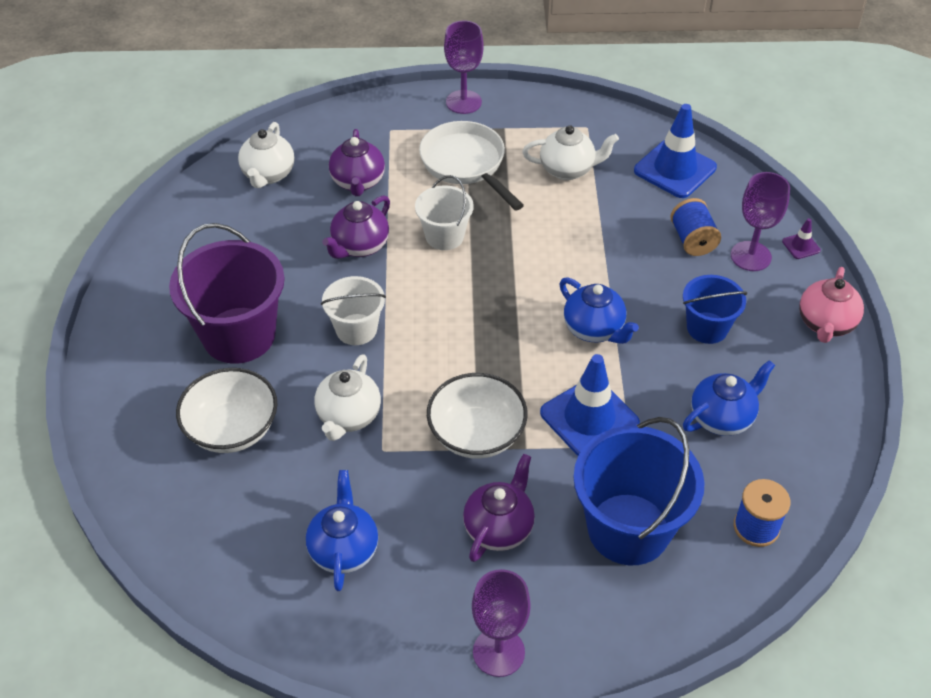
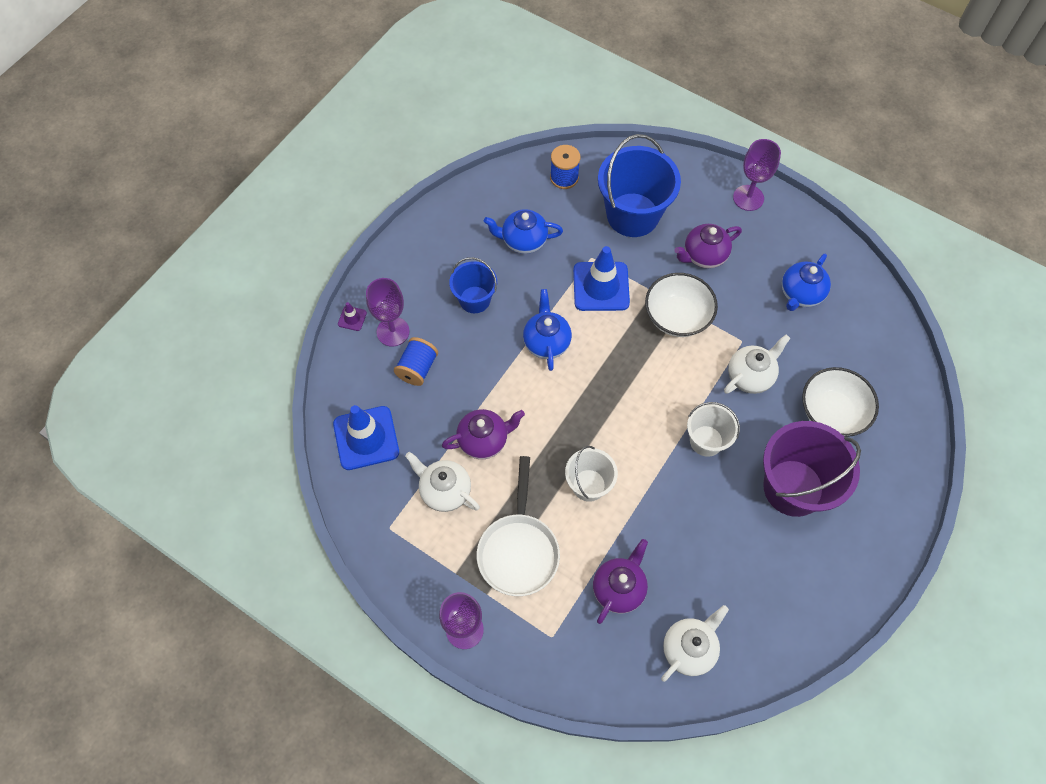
camera: 145 degrees left, 15 degrees up
(360, 246) = (659, 516): purple teapot -> purple teapot (484, 440)
(825, 324) = (401, 258): pink teapot -> none

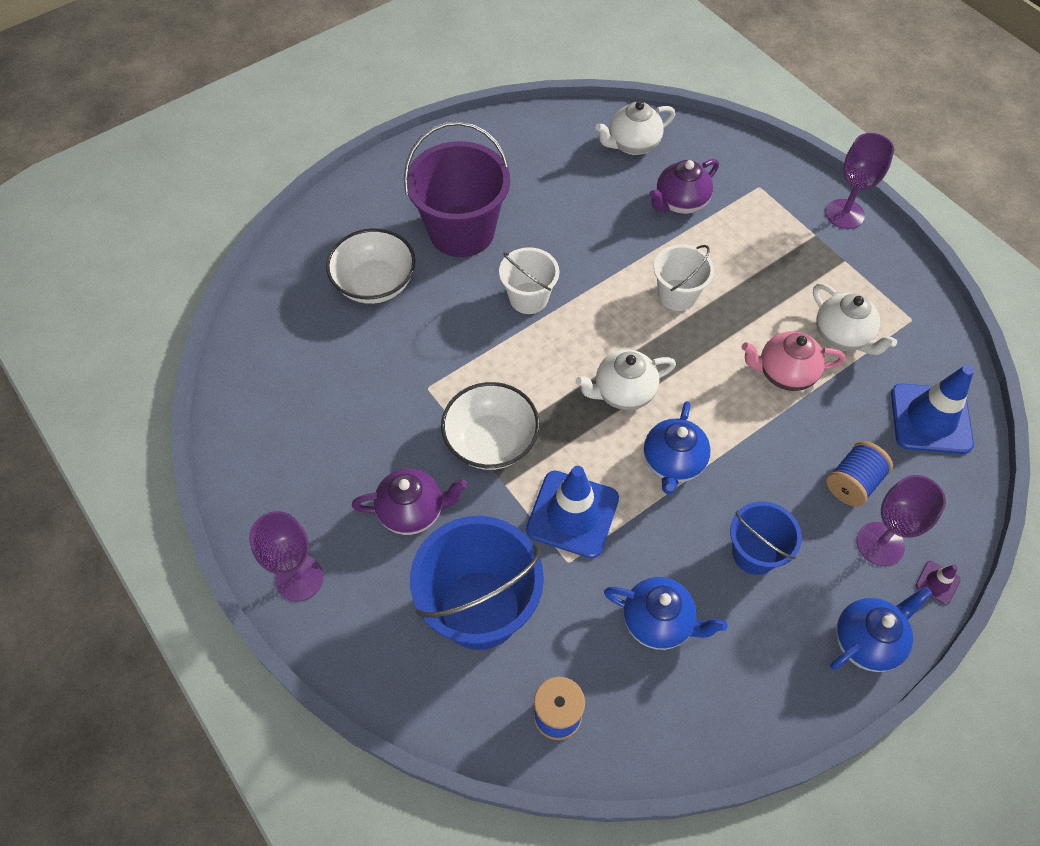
camera: 160 degrees left, 5 degrees down
(484, 440) = (785, 373): purple teapot -> pink teapot
(518, 550) = (772, 260): white pan -> none
(750, 376) = (441, 346): white teapot -> white teapot (623, 392)
(800, 294) = (320, 419): blue teapot -> blue teapot (867, 641)

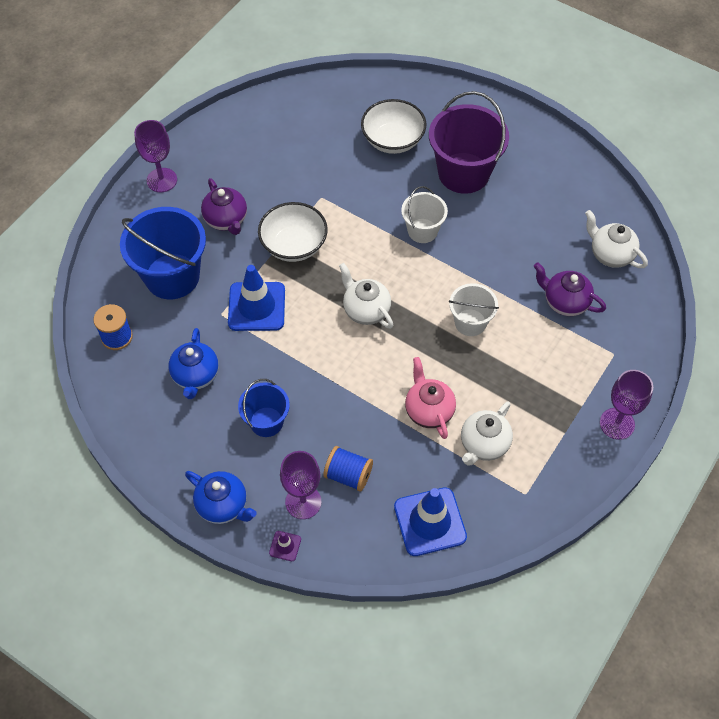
camera: 70 degrees right, 0 degrees up
(673, 463) = (319, 355): blue teapot -> none

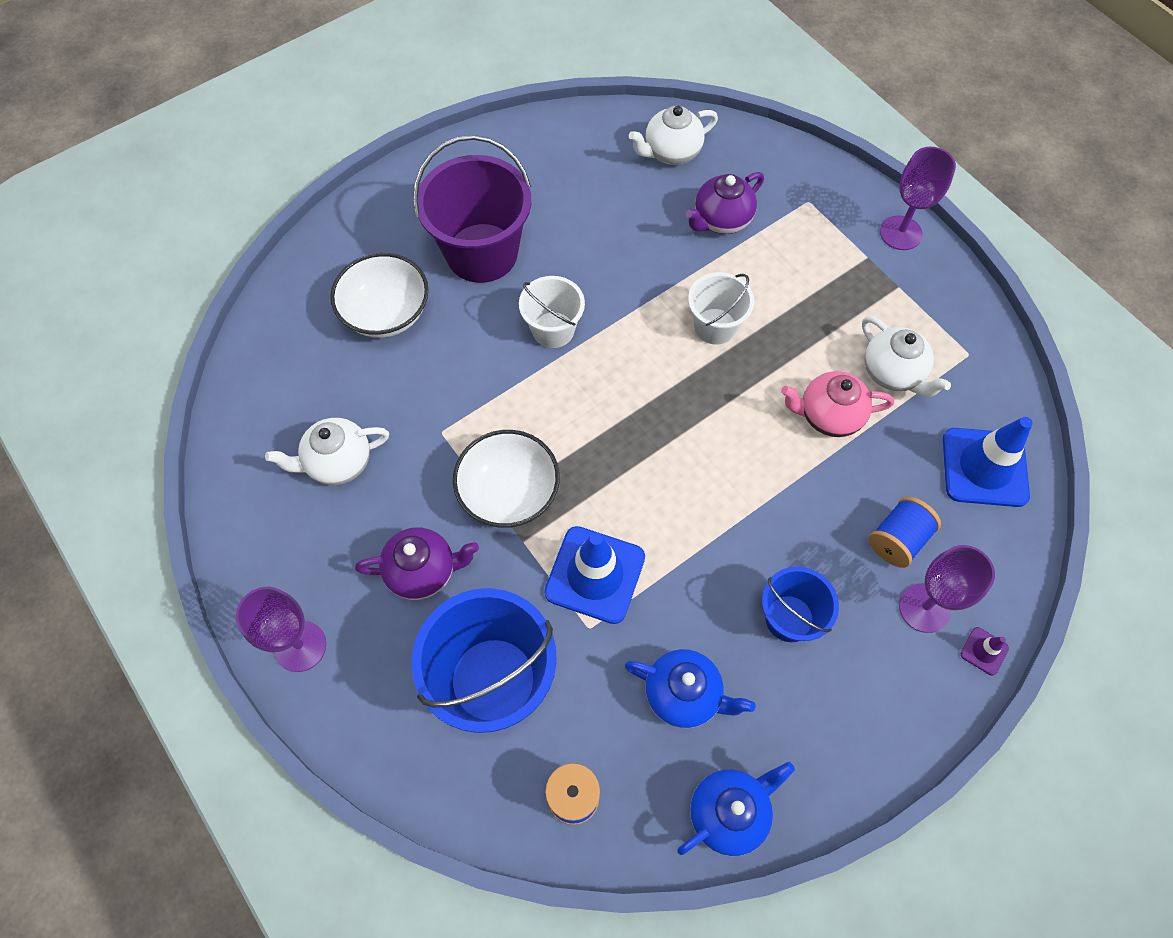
camera: 70 degrees left, 5 degrees up
(223, 505) = (906, 716): blue teapot -> blue teapot (729, 813)
(366, 310) = (653, 437): white teapot -> white teapot (338, 463)

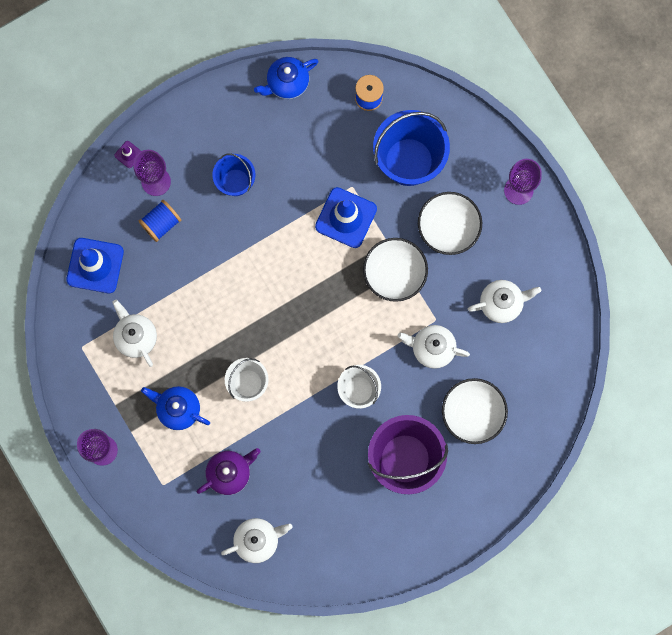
camera: 175 degrees left, 15 degrees up
(423, 571) = (448, 228): purple teapot -> white bowl
(446, 392) = (432, 348): none -> white teapot
(684, 695) = (302, 145): blue teapot -> blue teapot (178, 409)
(829, 416) = (185, 309): pink teapot -> none

